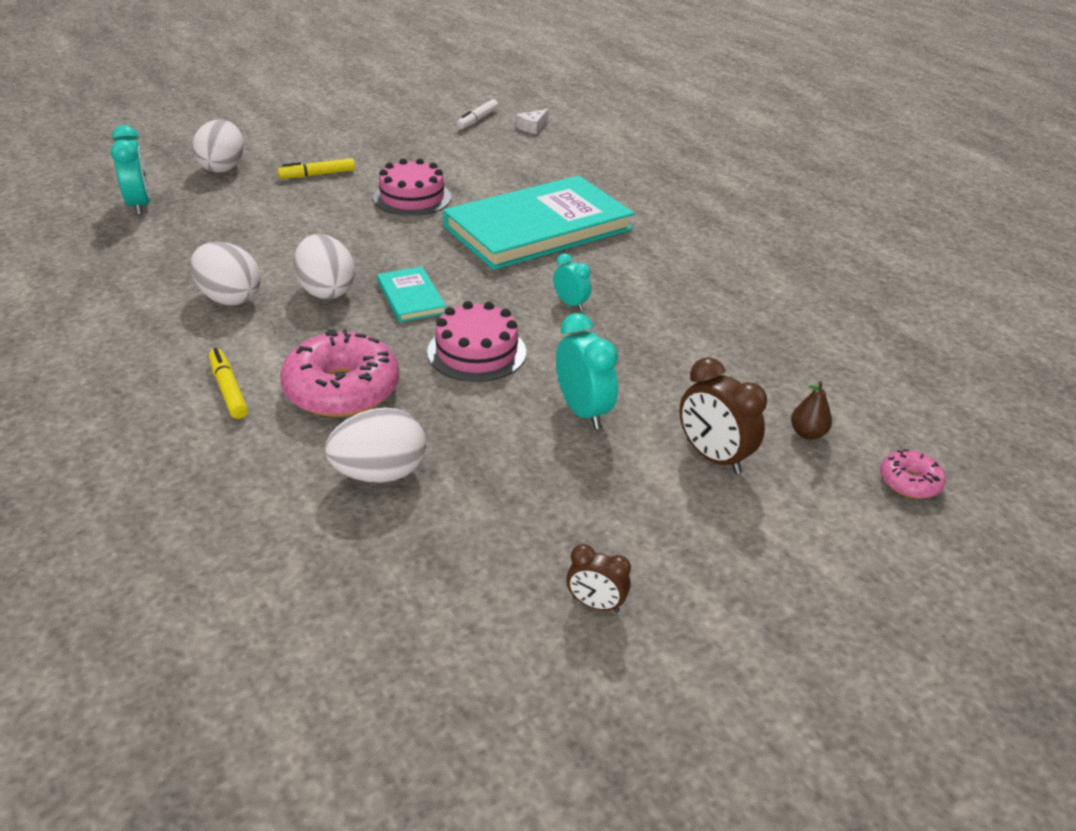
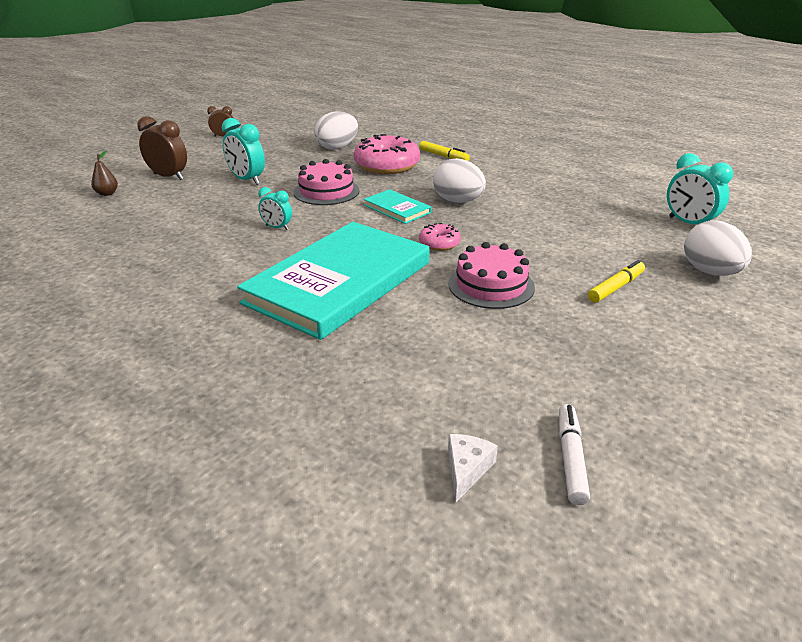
camera: 160 degrees right, 5 degrees down
(229, 298) = (510, 186): white egg -> none
(909, 482) = (54, 186): pink donut -> pink donut (439, 243)

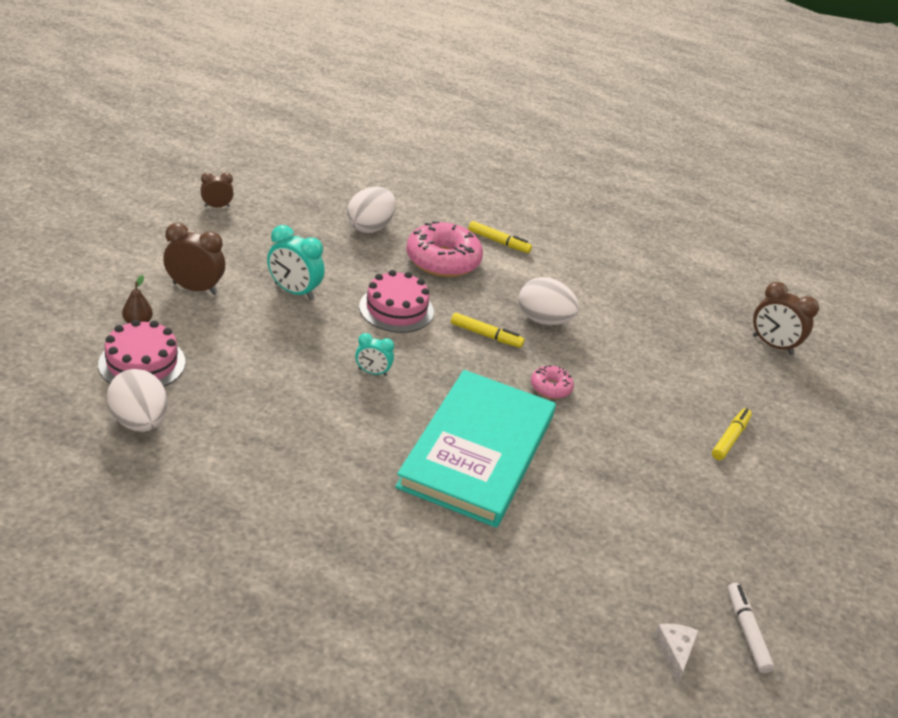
camera: 20 degrees left, 5 degrees up
(397, 209) = (486, 335): turquoise book -> yellow marker
(491, 285) = (620, 444): pink cake -> pink cake (142, 363)
(689, 224) = (772, 345): turquoise clock -> brown clock
(710, 272) = (804, 412): white egg -> white egg (139, 422)

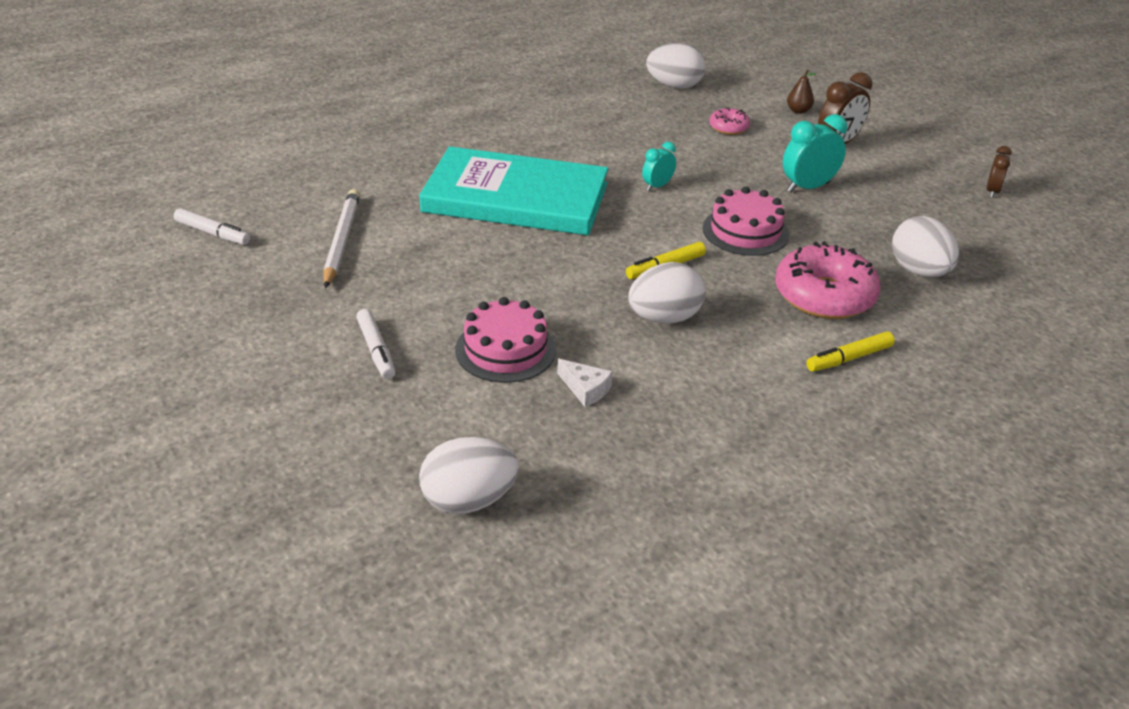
camera: 130 degrees right, 0 degrees up
(142, 363) = (743, 101): pink cake -> pink cake (505, 350)
(478, 451) = (515, 198): turquoise book -> turquoise book turned 45 degrees counterclockwise
(550, 387) = (555, 271): pink donut -> pink donut (728, 127)
(653, 531) = (342, 240): none -> white pencil
(674, 651) = (247, 195): white cheese -> white cheese (585, 389)
(730, 438) = (376, 350): yellow marker -> white marker
(772, 345) = (469, 500): brown clock -> white egg

